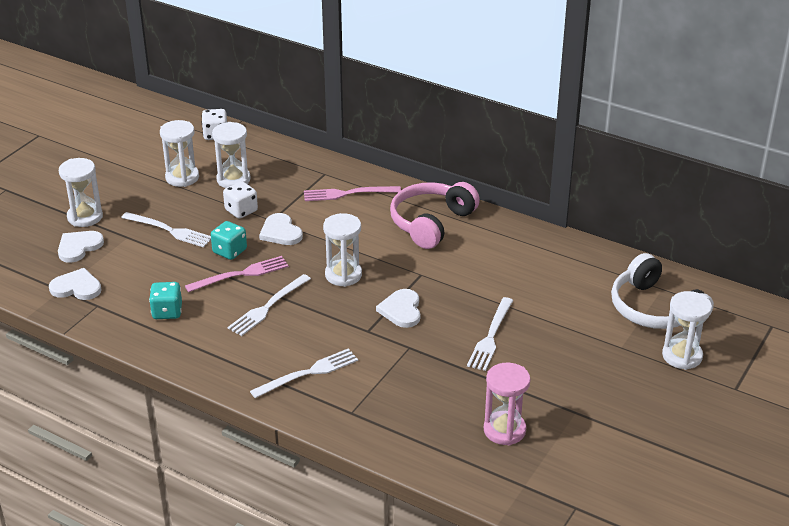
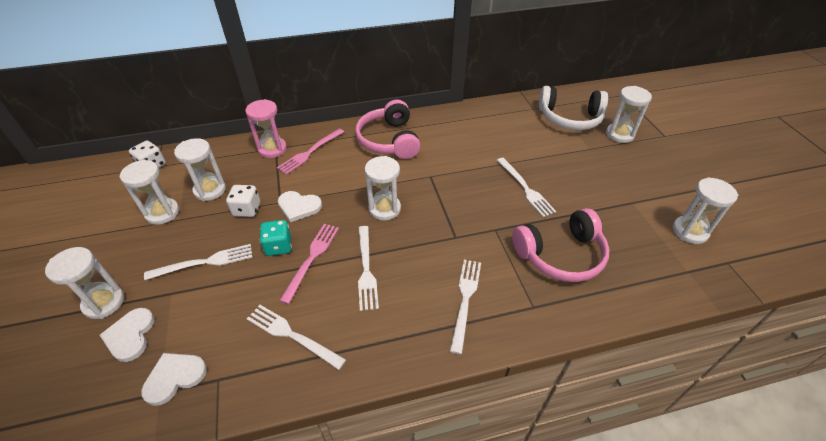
camera: 45 degrees left, 10 degrees up
(167, 312) = (292, 335): turquoise dice -> white fork
(401, 310) = (454, 207): white heart -> none
(432, 399) = (561, 255): none -> pink headphones
(504, 430) = (624, 243): pink hourglass -> pink hourglass (272, 149)
(586, 466) = (690, 231): none -> white hourglass

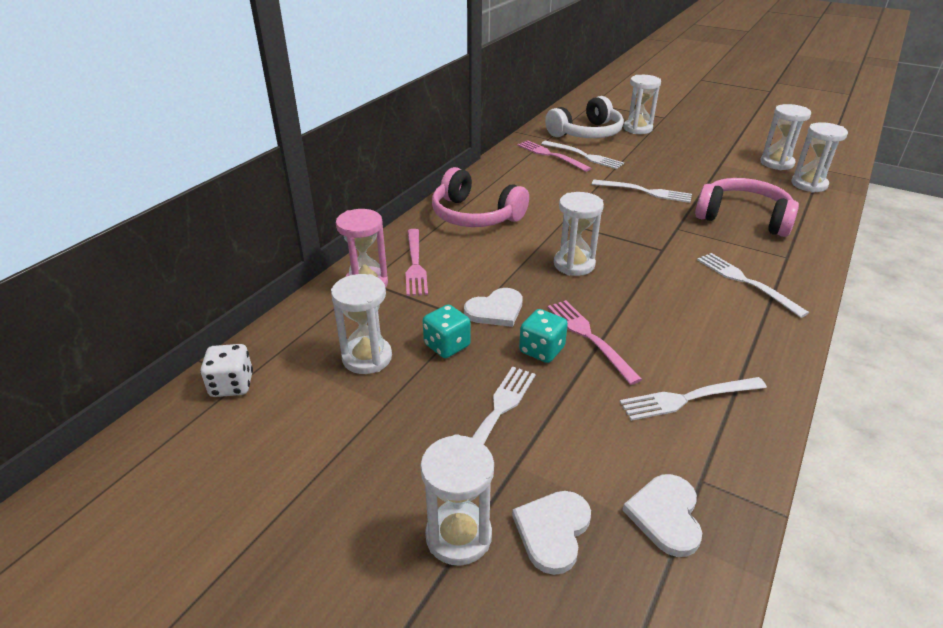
camera: 45 degrees left, 10 degrees down
(130, 335) = (552, 531): white heart -> white heart turned 75 degrees clockwise
(162, 213) = (350, 414): white hourglass -> white hourglass (809, 184)
(247, 209) = (447, 345): white dice -> turquoise dice
(366, 270) = (647, 313): white fork -> white fork (584, 156)
(511, 122) = (550, 155): none -> pink fork
(561, 255) = (743, 218): pink headphones -> pink headphones turned 90 degrees counterclockwise

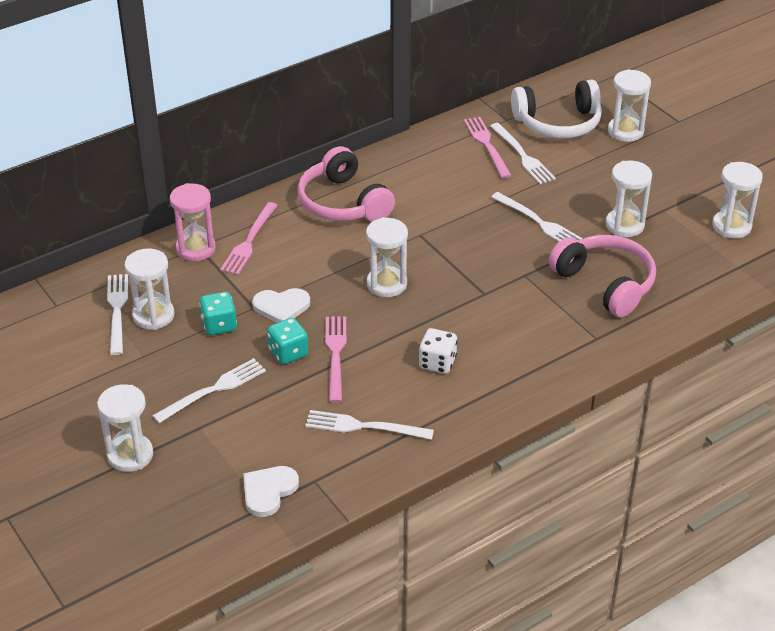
camera: 25 degrees right, 5 degrees up
(232, 385) = (48, 306): white dice -> white dice (437, 363)
(552, 531) = (189, 473): white heart -> none
(746, 282) = (525, 350): white fork -> white fork (117, 310)
(809, 184) = (731, 265): white hourglass -> white hourglass (624, 225)

